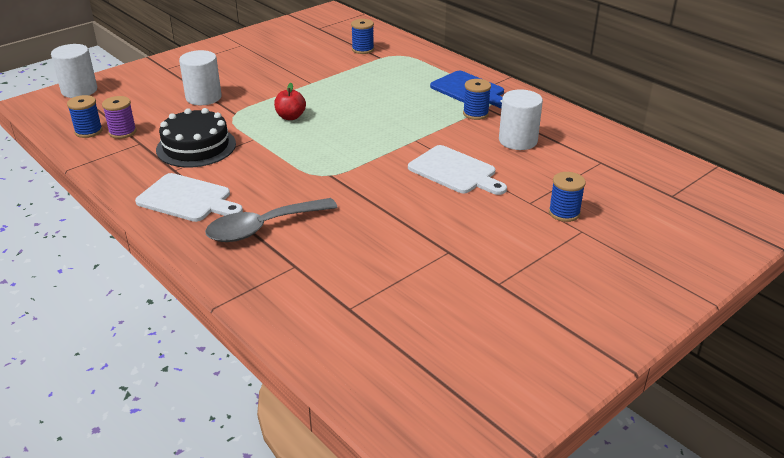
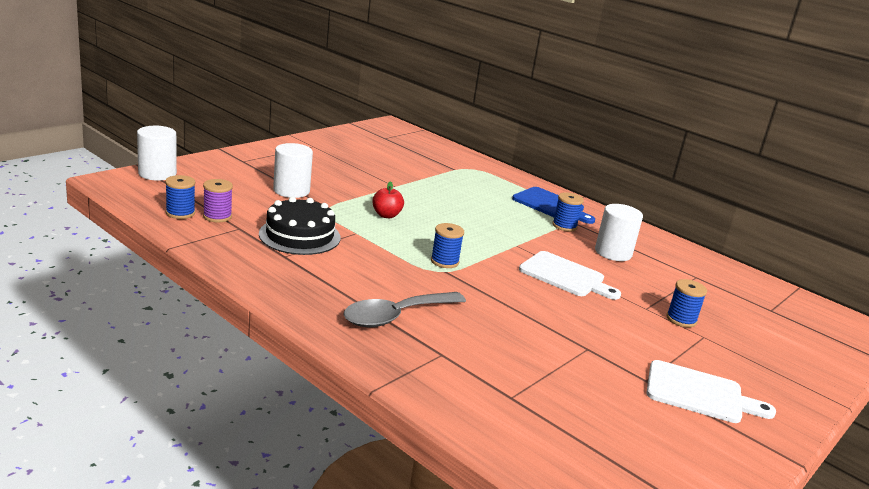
camera: 10 degrees left, 10 degrees down
(187, 199) = (308, 284): white cutting board -> white cutting board (699, 393)
(363, 49) = (435, 161): blue spool -> blue spool (444, 261)

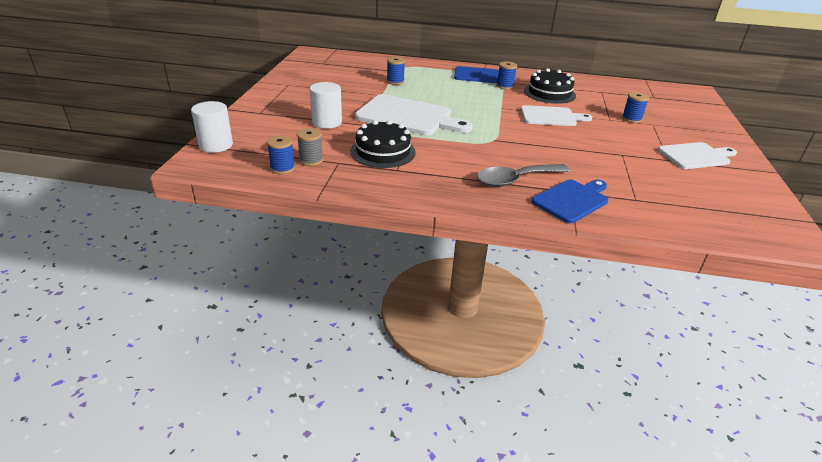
camera: 30 degrees left, 10 degrees up
(217, 216) = (311, 160): purple spool -> grey spool
(386, 215) = (408, 117): red apple -> white cutting board
(395, 316) = (515, 180): grey spoon -> grey spoon turned 45 degrees clockwise
(426, 362) = (572, 200): none -> blue cutting board
(444, 261) = (484, 134): blue spool -> blue spool (395, 81)
(613, 252) = (549, 93): white cylinder -> black cake

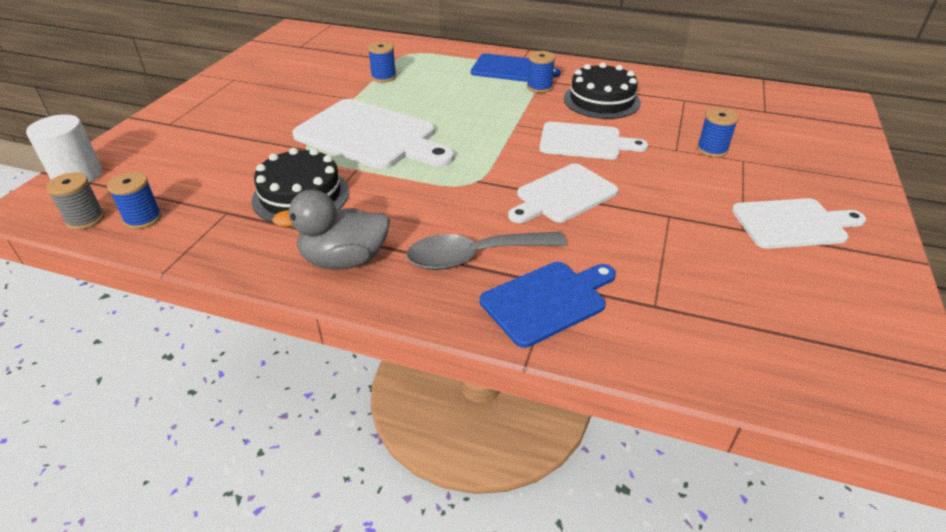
camera: 10 degrees right, 5 degrees up
(311, 160) = (190, 206): grey spool -> grey spool (85, 219)
(327, 122) = (250, 142): white cylinder -> none
(434, 185) = (344, 260): none -> grey duck
(552, 146) = (563, 195): none -> white cutting board

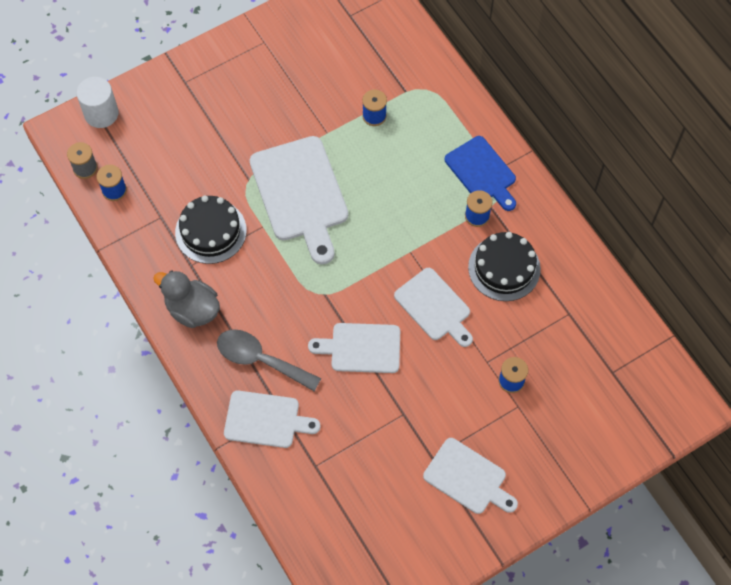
camera: 40 degrees right, 25 degrees up
(547, 301) = (266, 420): blue cutting board -> white cutting board

